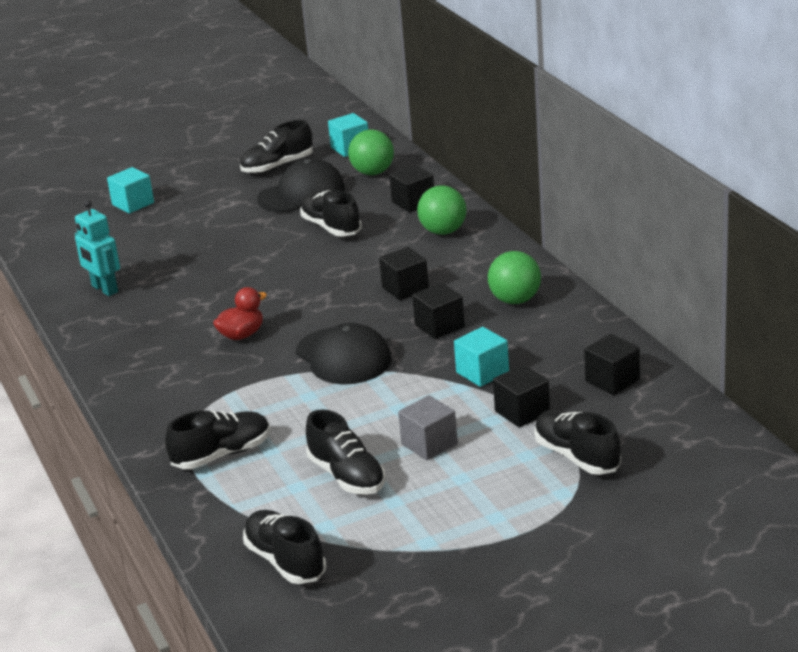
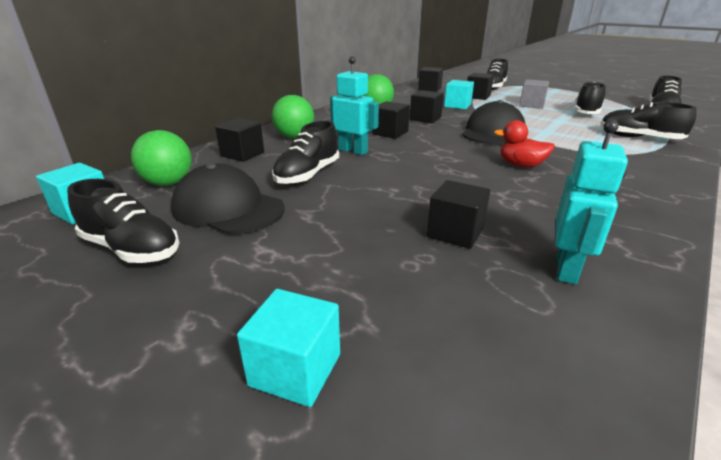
camera: 120 degrees left, 0 degrees up
(178, 266) = (455, 233): none -> black cube
(368, 256) = (353, 151): none -> turquoise robot

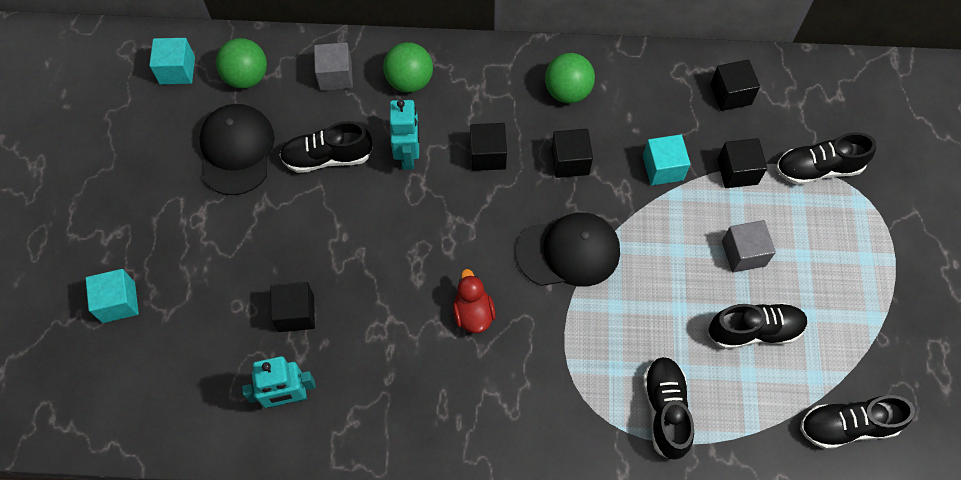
camera: 55 degrees right, 35 degrees up
(131, 249) = (157, 144): black shoe -> none
(242, 154) = (335, 76): black cube -> grey cube

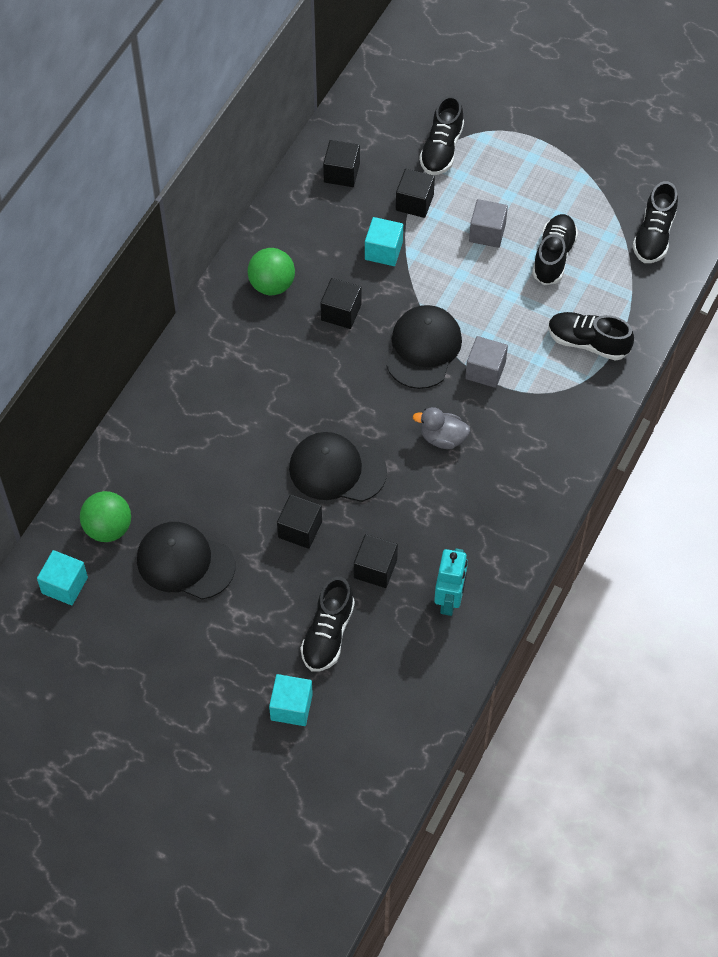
camera: 65 degrees left, 5 degrees down
(328, 158) = (234, 491): black shoe -> black shoe (328, 634)
(335, 76) = (150, 455): grey cube -> grey cube (485, 370)
(391, 233) = (337, 470): none -> black cap
(408, 155) = (267, 428): turquoise robot -> none
(409, 81) = (191, 398): green ball -> none
(473, 313) = (442, 438): red duck -> grey duck
(488, 155) = (301, 369): black cube -> black cube (300, 529)

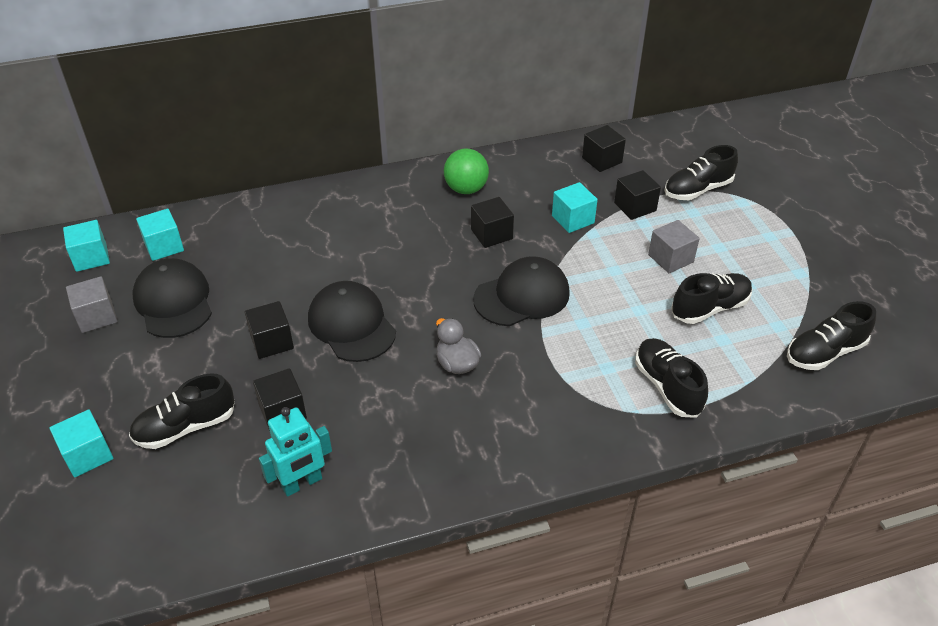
camera: 45 degrees right, 15 degrees down
(108, 528) = (164, 246): green ball -> turquoise cube
(485, 370) = (552, 344): grey cube -> grey cube (97, 316)

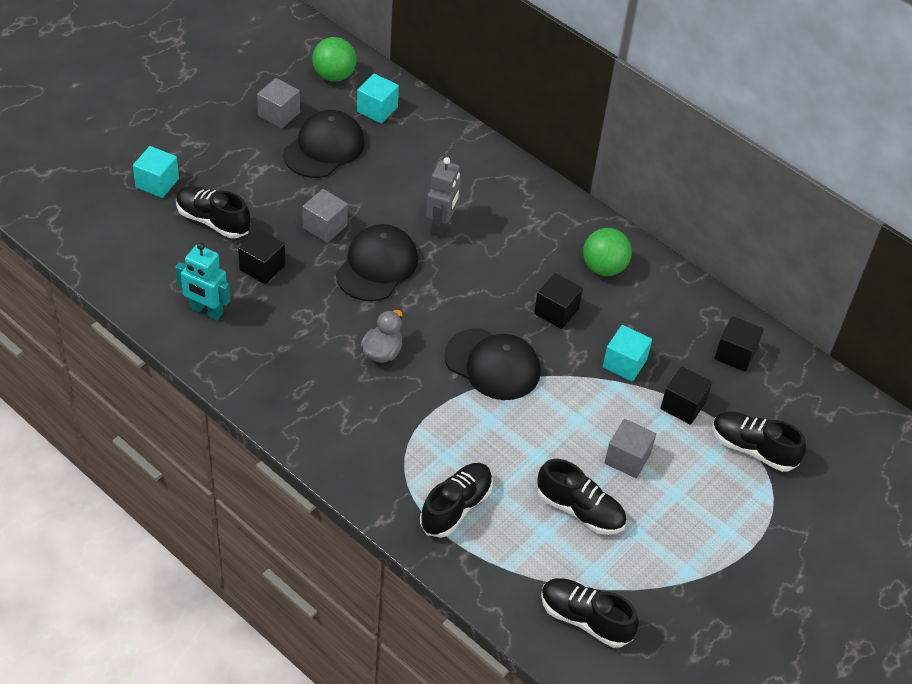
camera: 55 degrees right, 5 degrees up
(91, 257) = (334, 76): turquoise cube -> green ball
(272, 342) = (325, 226): black cube -> grey cube
(340, 262) = (441, 225): none -> grey robot

